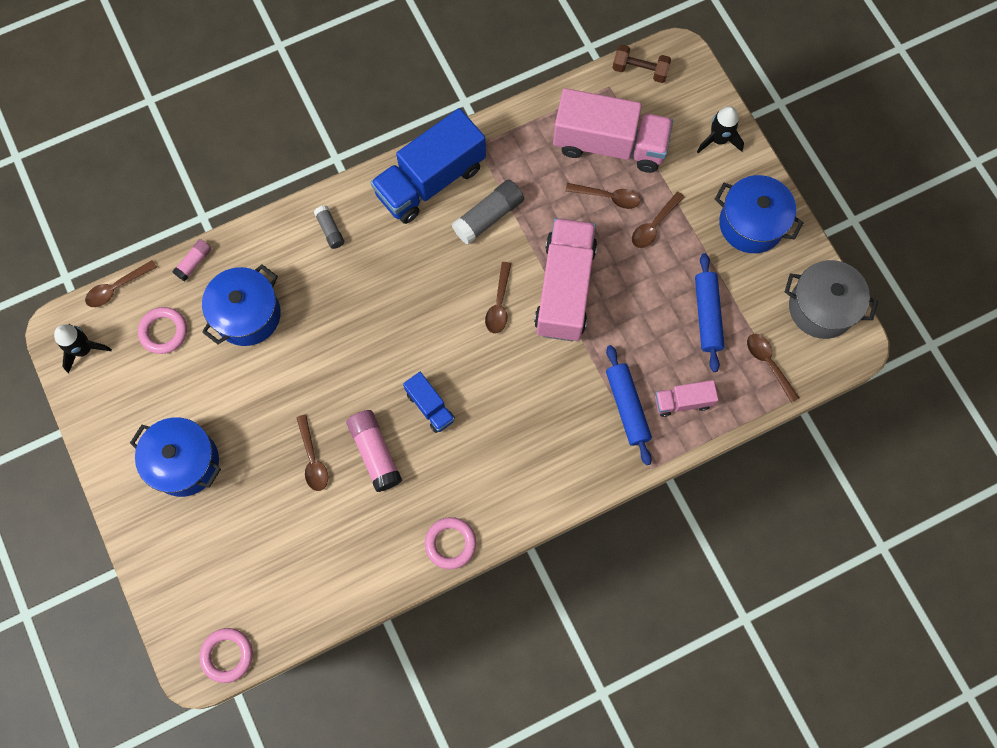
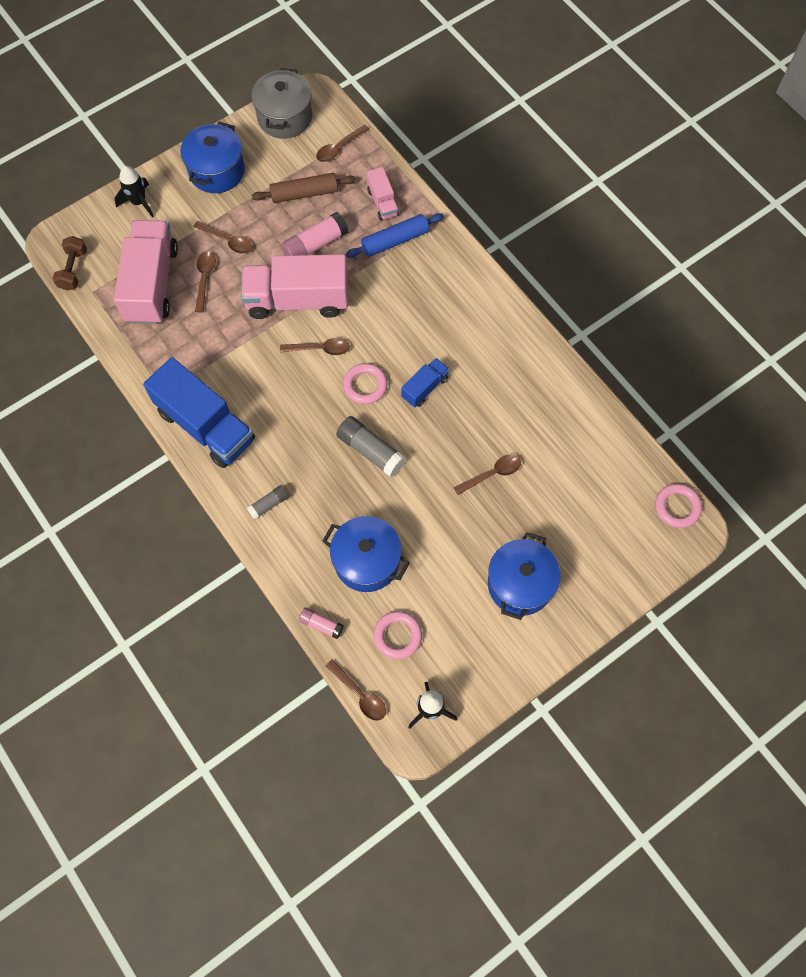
camera: 100 degrees left, 5 degrees down
(375, 453) = (475, 424): pink glue stick -> pink glue stick (315, 245)
(450, 543) = (539, 352): pink ring -> pink ring (365, 385)
(488, 217) = (236, 371): grey glue stick -> grey glue stick (370, 451)
(707, 315) = (304, 193): blue rolling pin -> brown rolling pin

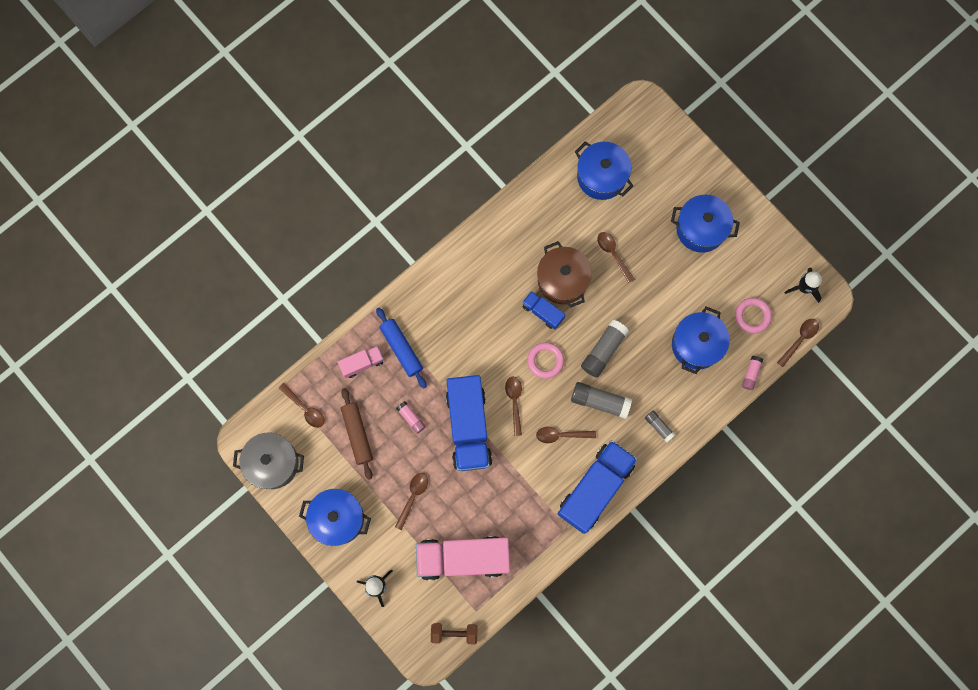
camera: 95 degrees left, 10 degrees up
(205, 279) = (454, 511): brown spoon -> brown spoon (561, 435)
(297, 300) = (468, 427): pink truck -> blue truck
(308, 441) = (600, 401): none -> grey glue stick
(315, 245) = (411, 418): pink glue stick -> pink glue stick, size x0.57
(463, 413) = (562, 280): none -> brown pot
(594, 470) = (601, 176): none -> blue pot
(677, 507) = (625, 115): pink ring -> none

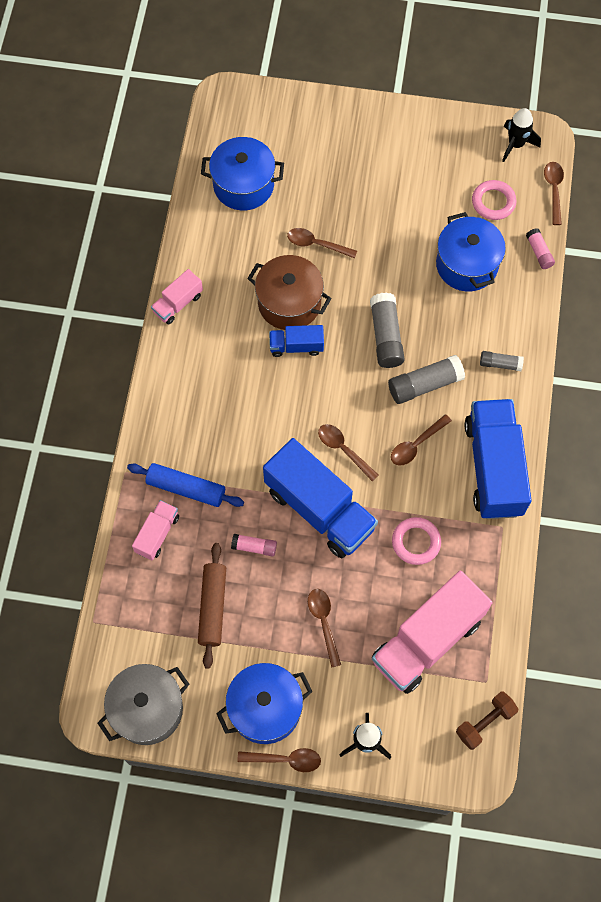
camera: 40 degrees left, 10 degrees down
(305, 408) = (135, 626): brown spoon -> brown spoon (285, 759)
(357, 434) = (213, 607): brown rolling pin -> brown rolling pin turned 60 degrees clockwise
(494, 225) = (178, 303): none -> pink truck
(545, 361) = (339, 388): pink ring -> pink ring (416, 542)
(701, 229) = (377, 163): blue pot -> none

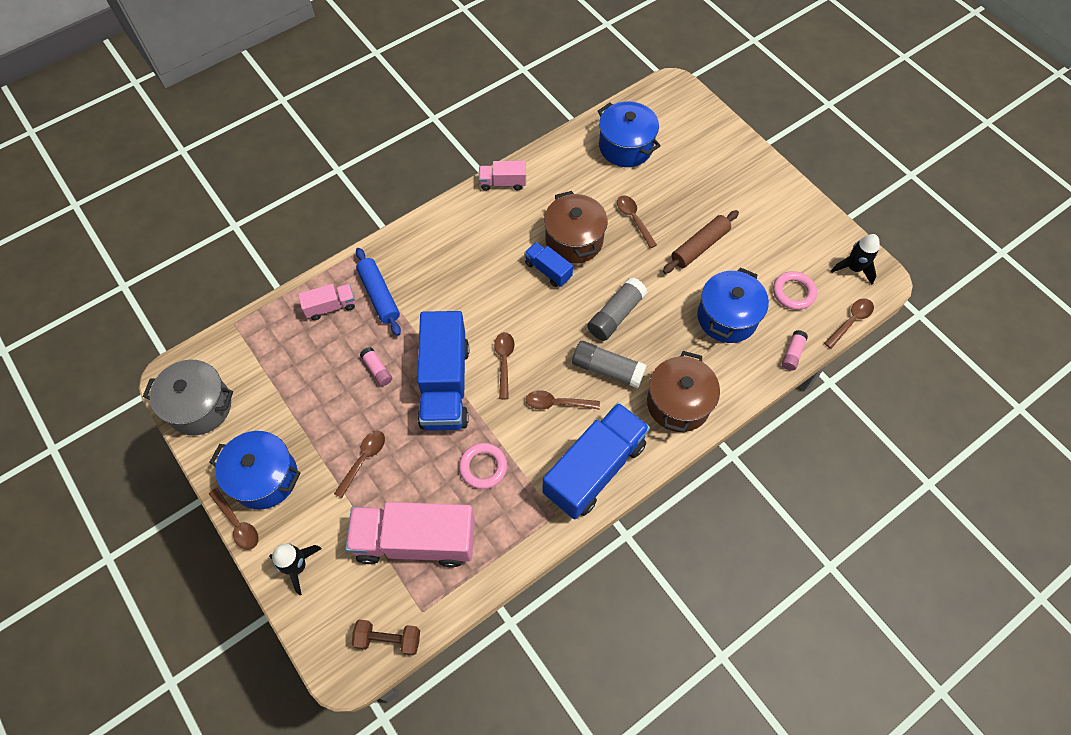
camera: 45 degrees right, 5 degrees down
(213, 607) = (309, 382): brown rolling pin -> brown rolling pin (699, 247)
(500, 364) = (678, 403): grey glue stick -> brown pot

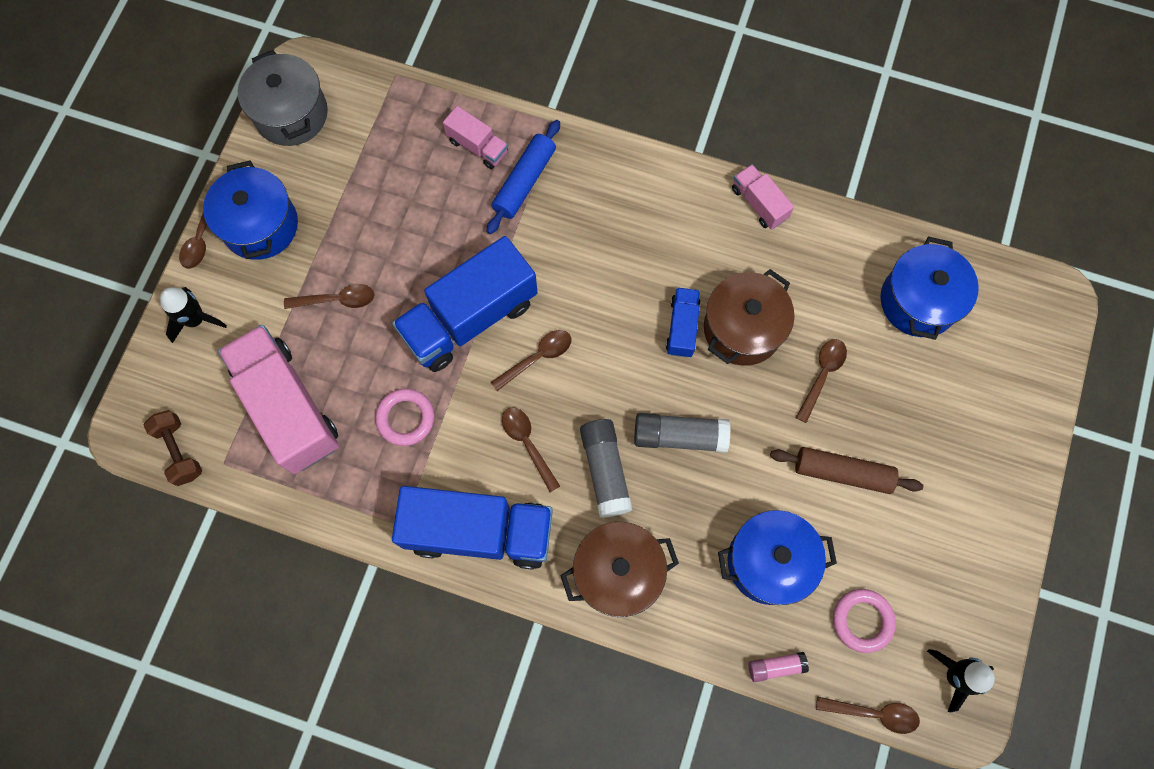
camera: 55 degrees right, 10 degrees up
(377, 370) = (440, 242): pink glue stick -> none

